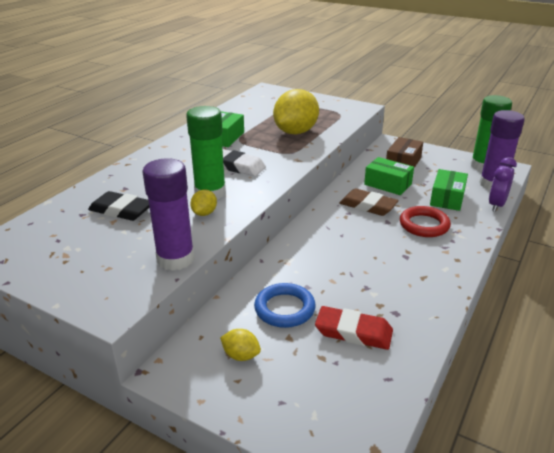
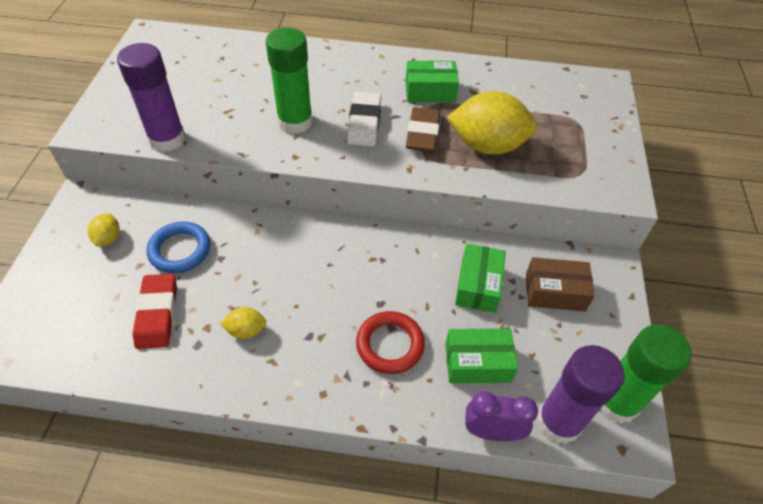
camera: 65 degrees right, 20 degrees up
(121, 210) = (237, 77): black eraser -> none
(204, 213) = (252, 131): yellow lemon -> yellow lemon (246, 330)
(368, 206) = (408, 275): brown eraser -> brown eraser (422, 133)

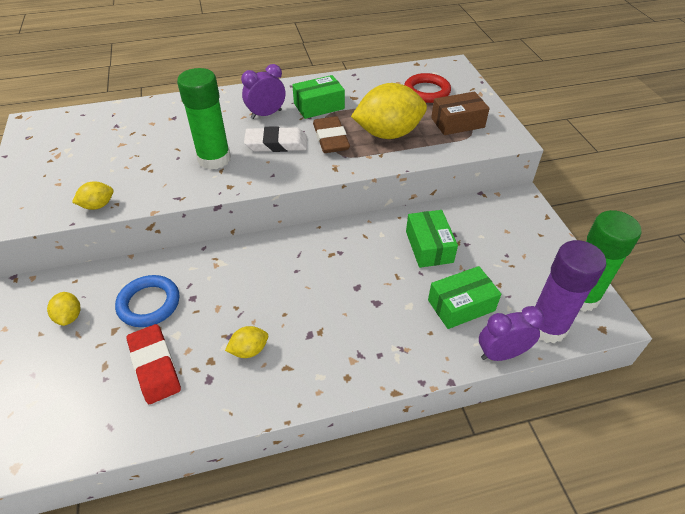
camera: 20 degrees left, 5 degrees down
(167, 139) = (98, 205): purple glue stick -> yellow lemon
(364, 123) = (276, 144): white eraser -> white eraser turned 75 degrees counterclockwise
(371, 86) = (266, 114): none -> purple clock
(390, 344) = (383, 317): red ring -> red ring (426, 91)
(555, 292) = (490, 232): brown box -> brown box (457, 122)

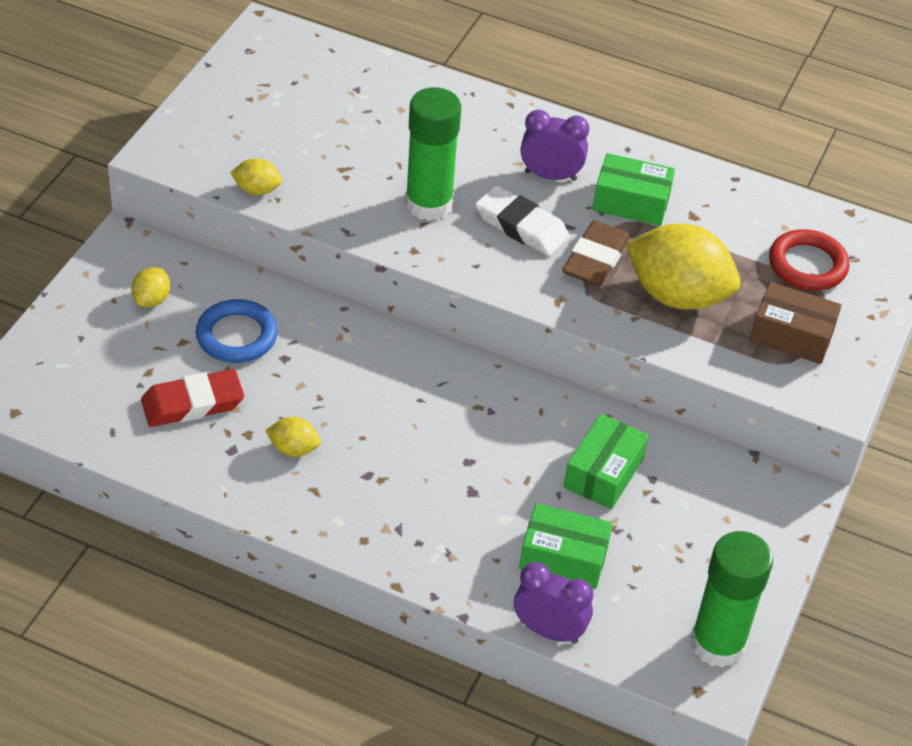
camera: 35 degrees right, 0 degrees up
(154, 366) = (192, 403): red eraser -> red eraser turned 60 degrees clockwise
(547, 327) = (635, 643): purple glue stick -> none

